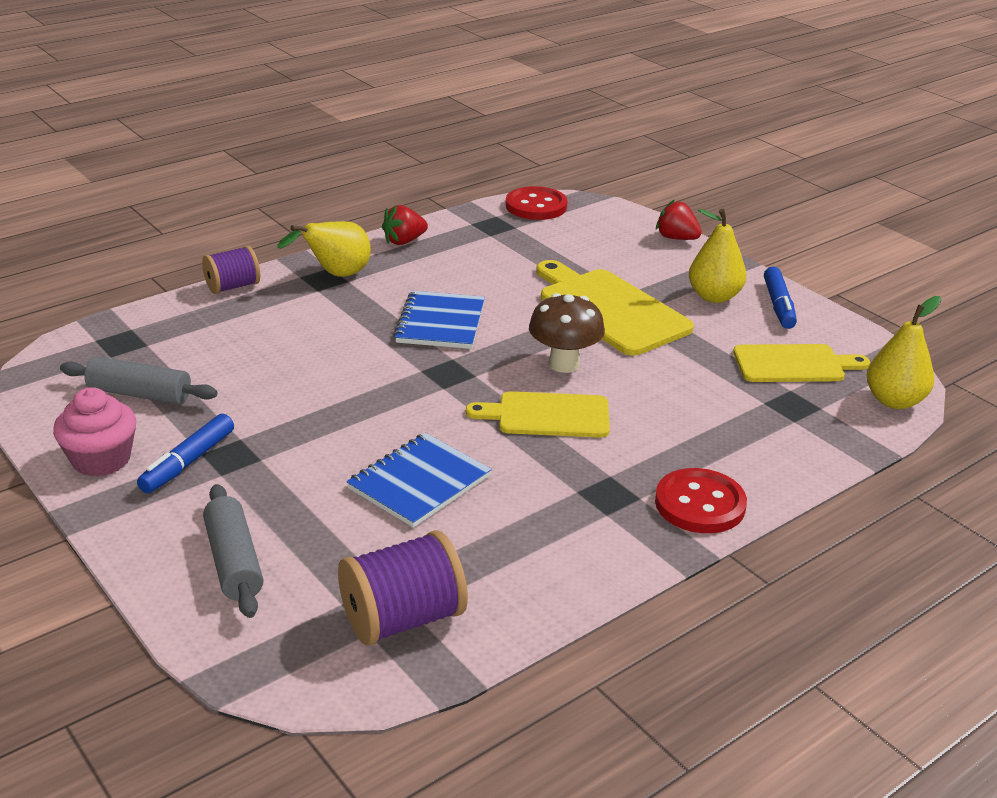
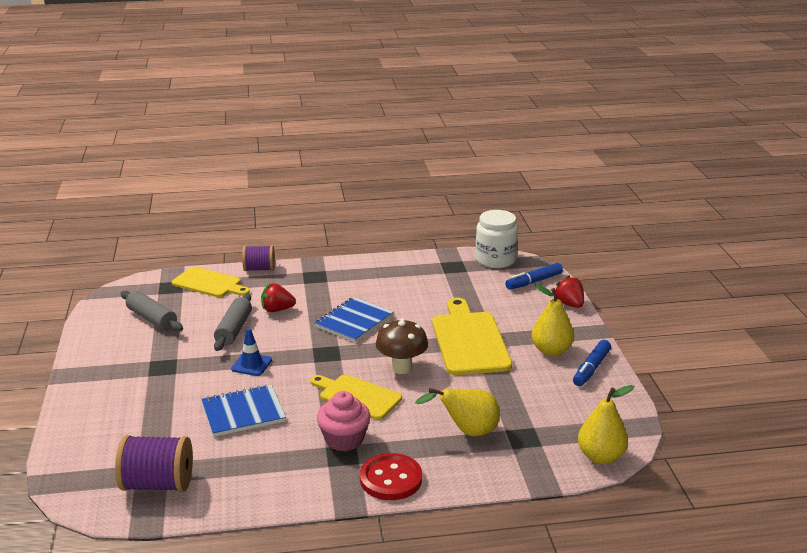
camera: 30 degrees right, 5 degrees down
(101, 460) = (100, 349): pink cupcake -> pink cupcake (344, 439)
(188, 462) = (138, 364): blue marker -> blue marker (533, 282)
(234, 562) = (108, 424): grey rolling pin -> grey rolling pin (234, 329)
(336, 275) = (323, 276): yellow pear -> yellow pear (467, 432)
(361, 416) = (251, 364): none -> blue traffic cone
(404, 241) = (386, 264): red strawberry -> red strawberry (277, 310)
(536, 206) = (495, 260): red button -> white jar
(793, 364) = (555, 411): yellow cutting board -> yellow cutting board (209, 283)

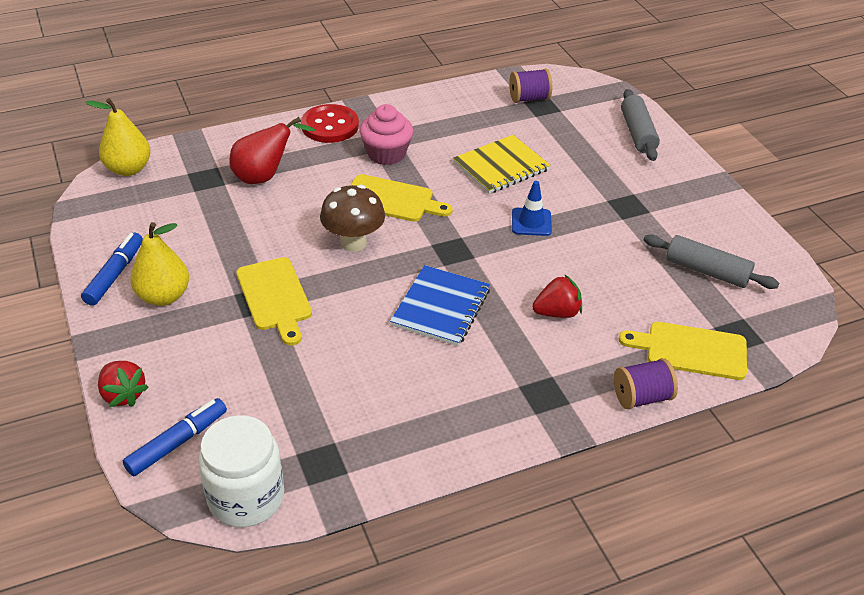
camera: 165 degrees right, 15 degrees up
(158, 484) = (529, 98): purple spool -> purple spool, size x0.65
(234, 329) = (589, 269): grey rolling pin -> grey rolling pin (637, 133)
(243, 412) = (501, 166): blue notebook -> yellow notebook
(467, 432) = (264, 176): yellow pear -> red pear
(469, 340) = (275, 297): yellow cutting board -> yellow cutting board, size x0.66

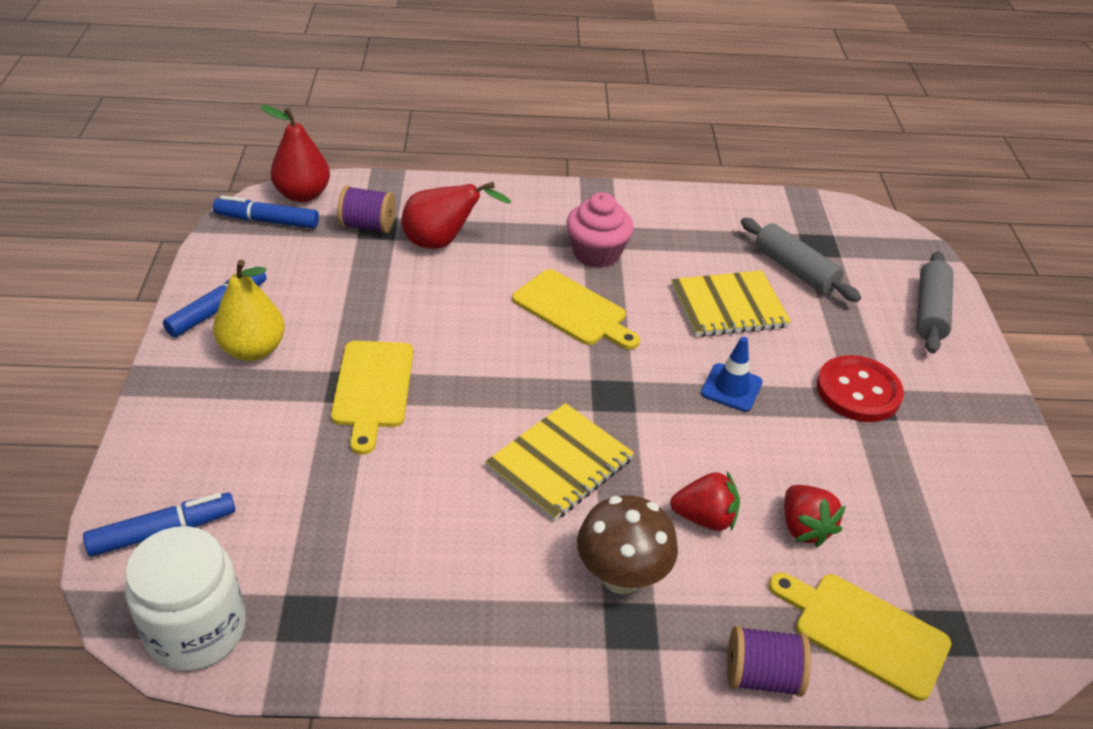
camera: 20 degrees right, 0 degrees up
(112, 197) = (267, 221): none -> blue marker
(123, 394) = (142, 452): red strawberry -> red strawberry (804, 527)
(128, 169) = (303, 195): yellow pear -> red pear
(330, 126) = (549, 203): red button -> red button (858, 391)
(353, 243) = (499, 350): brown mushroom -> brown mushroom (621, 577)
(441, 307) = (560, 463): blue notebook -> yellow notebook
(529, 98) = (807, 231): purple spool -> purple spool (368, 226)
(706, 271) = (940, 525): grey rolling pin -> grey rolling pin (795, 270)

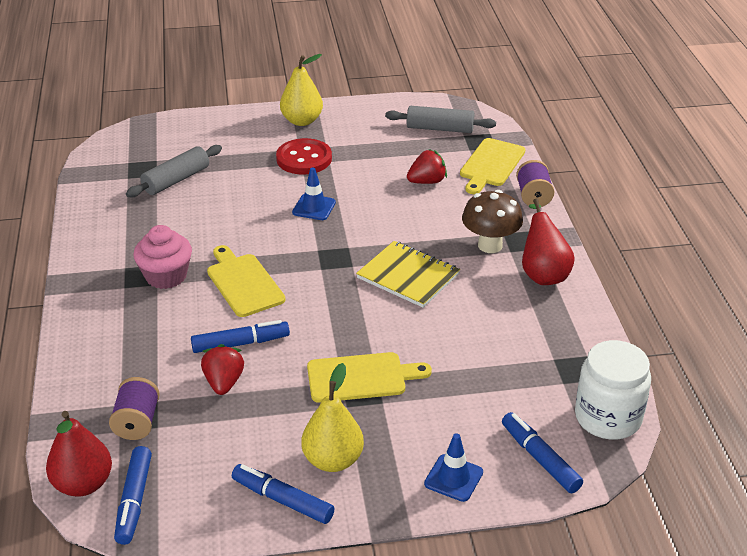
camera: 95 degrees left, 5 degrees down
(176, 442) = (453, 478): none -> blue traffic cone
(442, 242) = (160, 368): red pear -> red pear (543, 274)
(463, 299) = (240, 343): none -> blue marker
(573, 310) = (244, 283): yellow cutting board -> yellow cutting board turned 60 degrees counterclockwise
(704, 518) = (433, 216): red strawberry -> red strawberry (224, 382)
(728, 306) = (225, 209): yellow notebook -> none
(930, 311) = (216, 128): grey rolling pin -> grey rolling pin (440, 128)
(968, 400) = (302, 121): none -> yellow pear

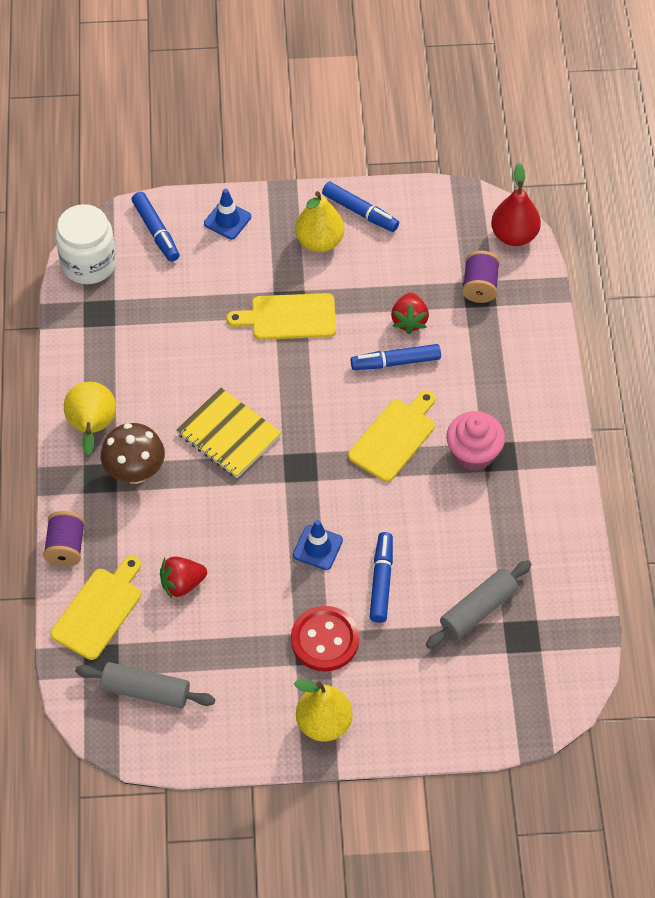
camera: 175 degrees left, 20 degrees up
(134, 501) = (472, 219): blue marker -> blue marker (381, 581)
(244, 283) = (394, 438): yellow cutting board -> yellow cutting board turned 120 degrees counterclockwise
(543, 274) = (92, 428): red pear -> yellow pear

